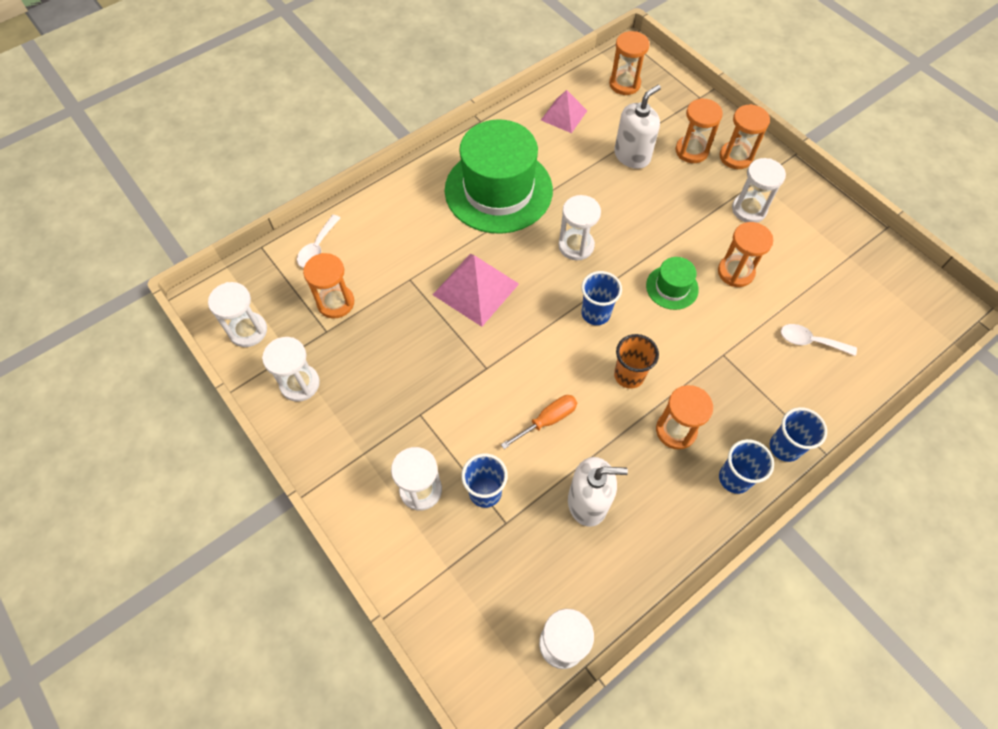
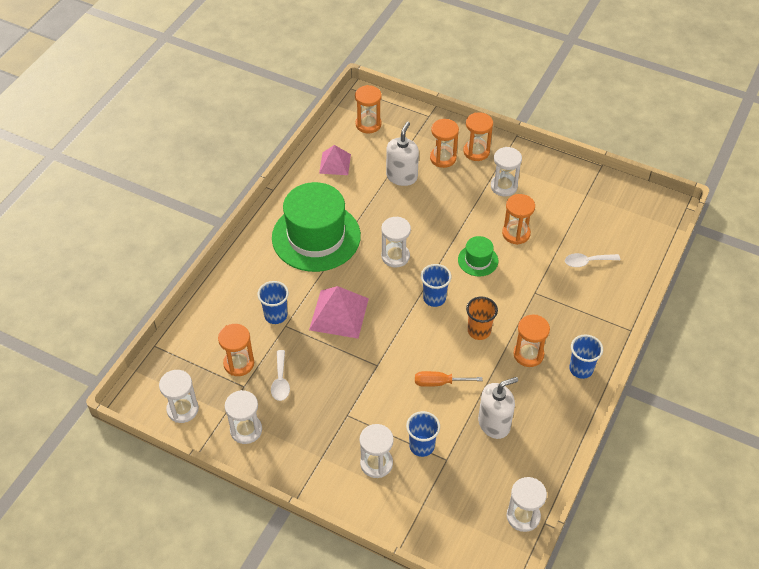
camera: 25 degrees left, 10 degrees down
(317, 247) = (200, 329): white spoon -> white spoon (280, 381)
(547, 420) = (439, 383): orange screwdriver -> orange screwdriver turned 120 degrees counterclockwise
(785, 447) = (603, 336): blue cup -> blue cup (276, 315)

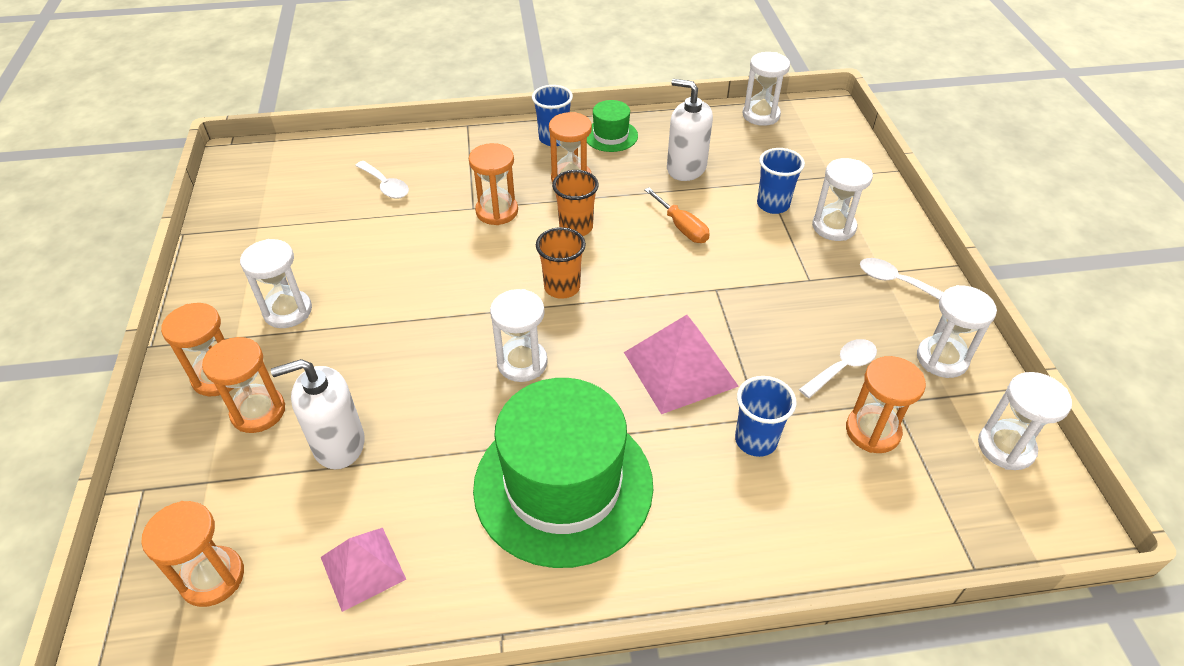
camera: 125 degrees left, 5 degrees down
(310, 457) = (895, 281): none -> white spoon
(434, 298) = (562, 287): blue cup -> orange cup
(478, 260) = (459, 276): green hat -> green hat (610, 136)
(516, 233) = (380, 261): orange hourglass -> orange hourglass (497, 211)

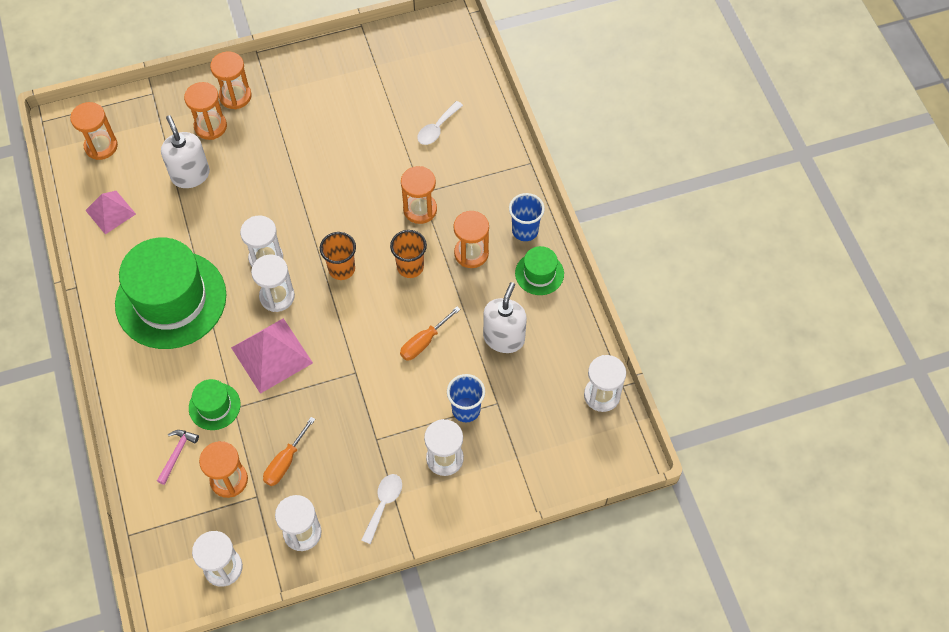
camera: 80 degrees right, 15 degrees up
(288, 311) = (295, 112): white hourglass -> white hourglass (277, 296)
(755, 440) = (214, 406): blue cup -> green hat
(833, 493) = (177, 454): none -> pink hammer
(842, 367) = (285, 462): white spoon -> orange screwdriver

